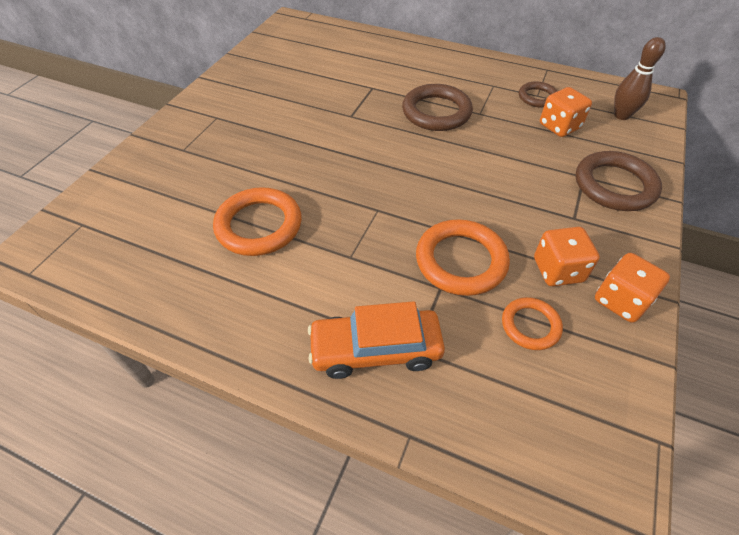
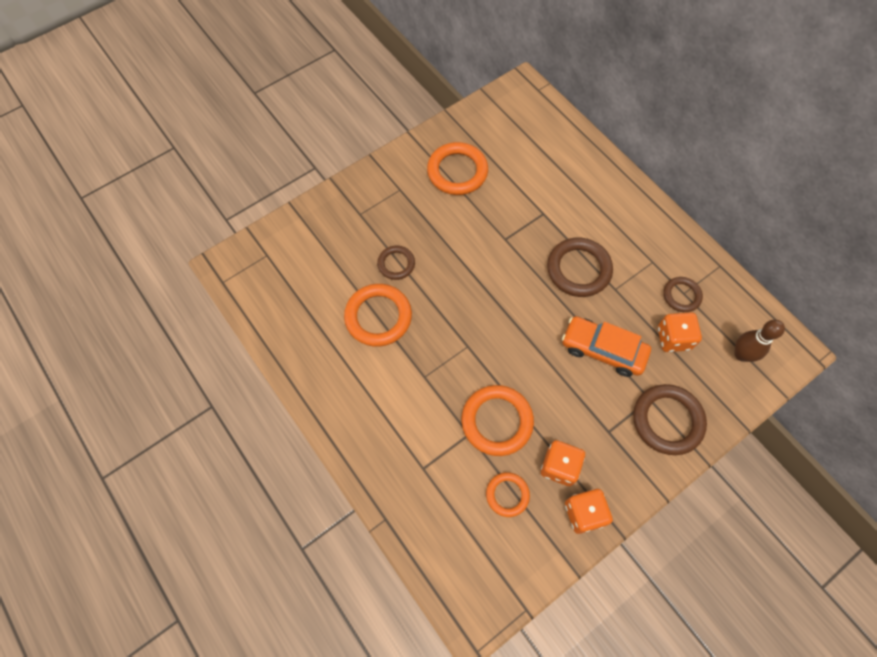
camera: 30 degrees right, 15 degrees up
(250, 173) = (396, 264): none -> brown ring
(268, 87) = (457, 171): none -> orange ring
(376, 349) = (399, 455): orange car -> orange car (603, 350)

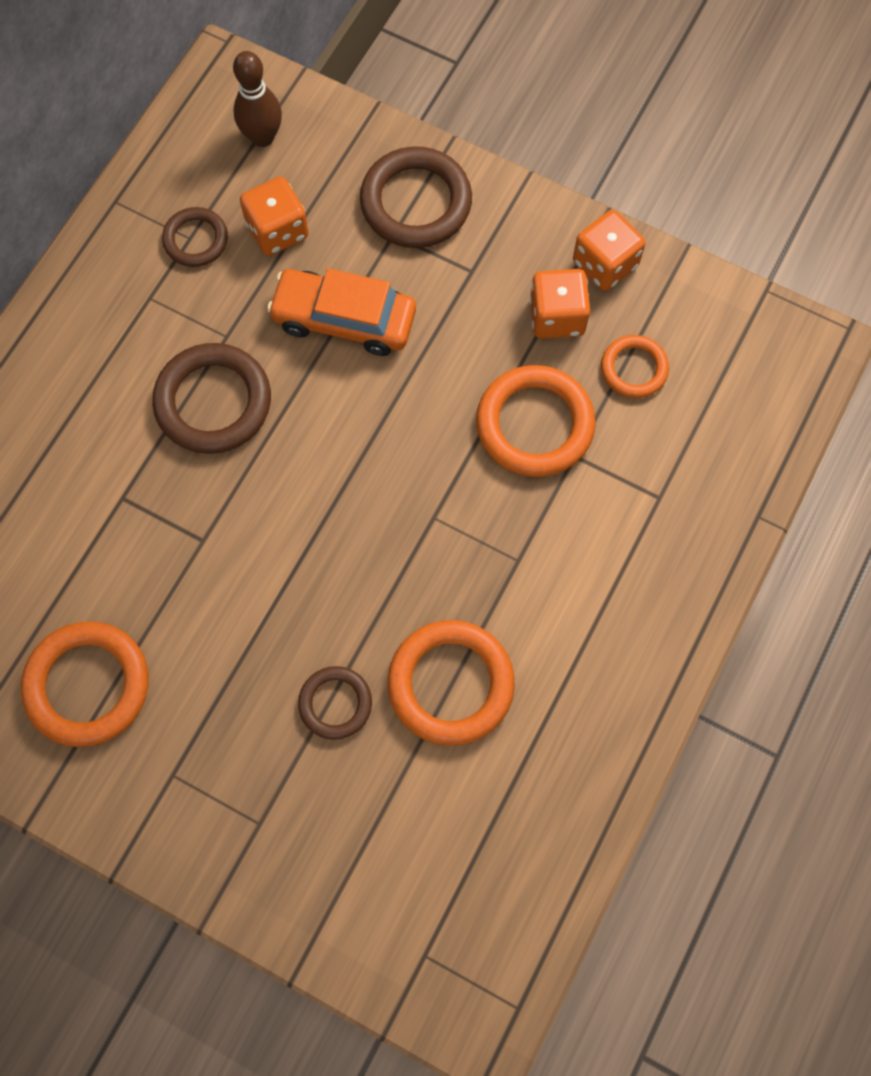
camera: 115 degrees left, 5 degrees up
(603, 350) = (344, 319): orange car -> orange car turned 105 degrees clockwise

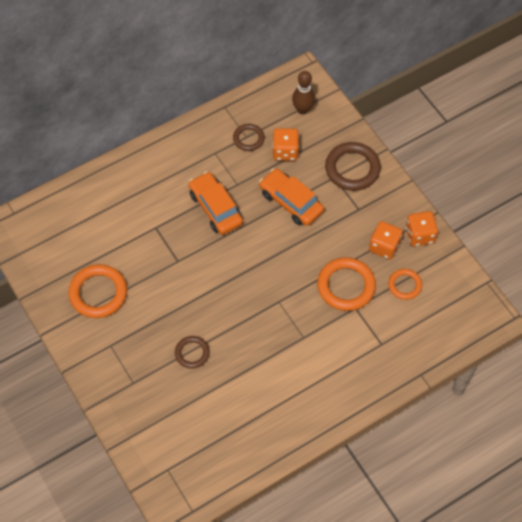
camera: 30 degrees right, 10 degrees down
(213, 402) = (215, 208): brown ring -> orange car
(450, 684) = (244, 371): orange ring -> none

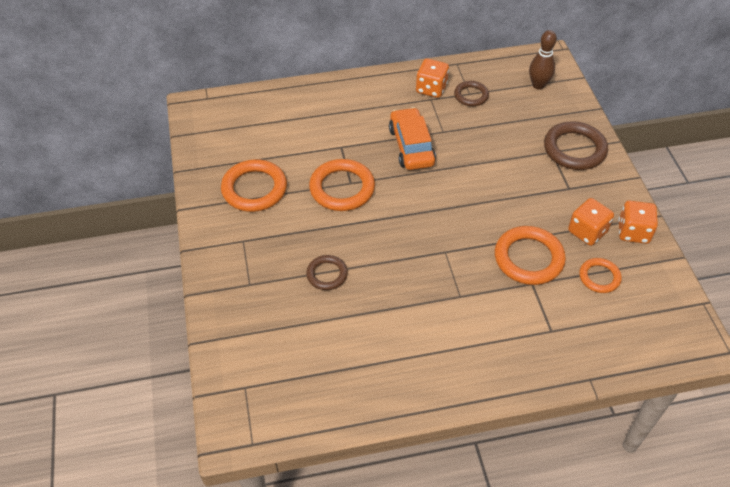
camera: 20 degrees right, 10 degrees down
(172, 269) = (342, 188): none -> orange ring
(285, 151) = (506, 116): orange dice -> orange dice (431, 89)
(291, 202) = (495, 162): orange car -> none

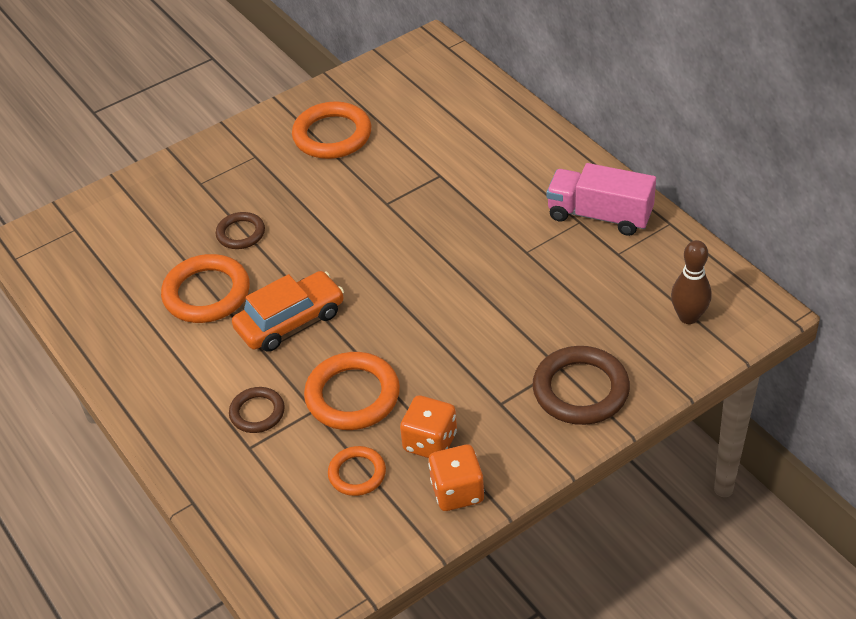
camera: 70 degrees right, 5 degrees down
(342, 188) = (373, 200): orange ring -> orange ring (206, 293)
(411, 146) = (479, 232): orange car -> orange car (290, 321)
(431, 89) = (599, 215): orange dice -> pink truck
(471, 95) = (614, 256): brown ring -> brown ring (257, 413)

